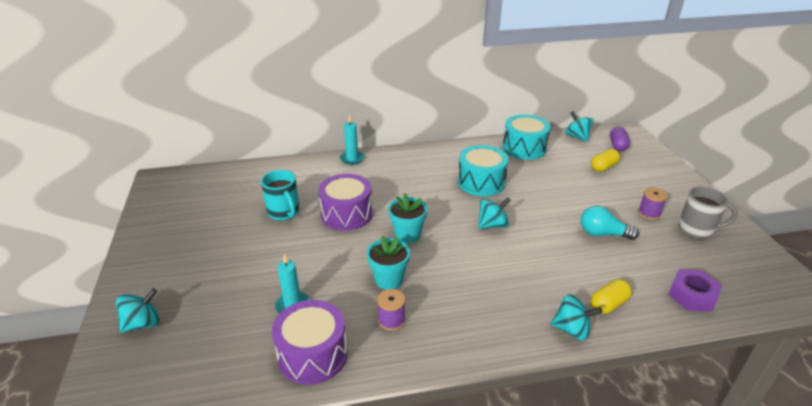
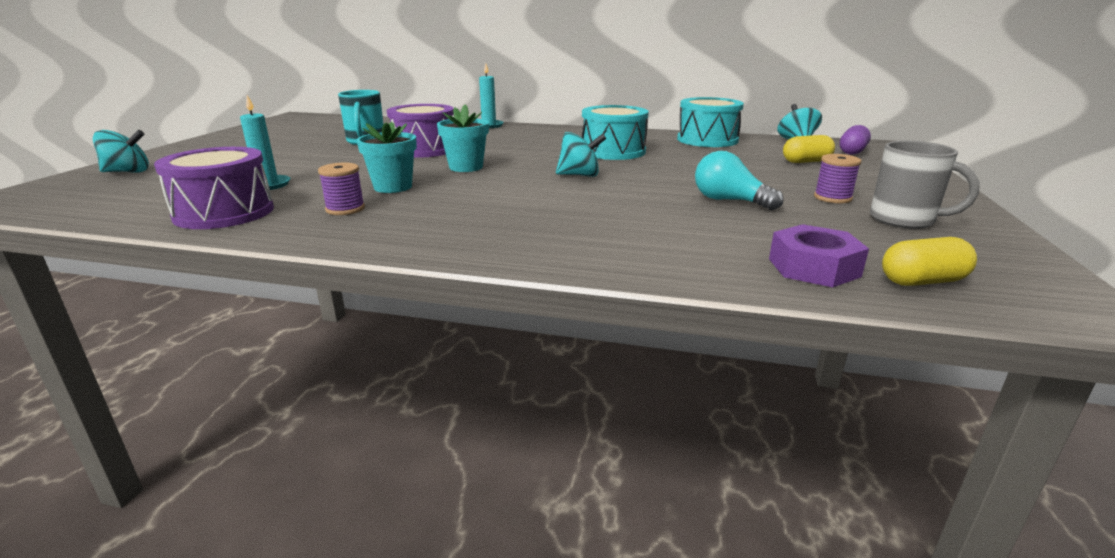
camera: 25 degrees right, 10 degrees down
(572, 329) = (560, 256): turquoise spinning top -> none
(608, 304) = (651, 249): yellow capsule -> yellow capsule (922, 281)

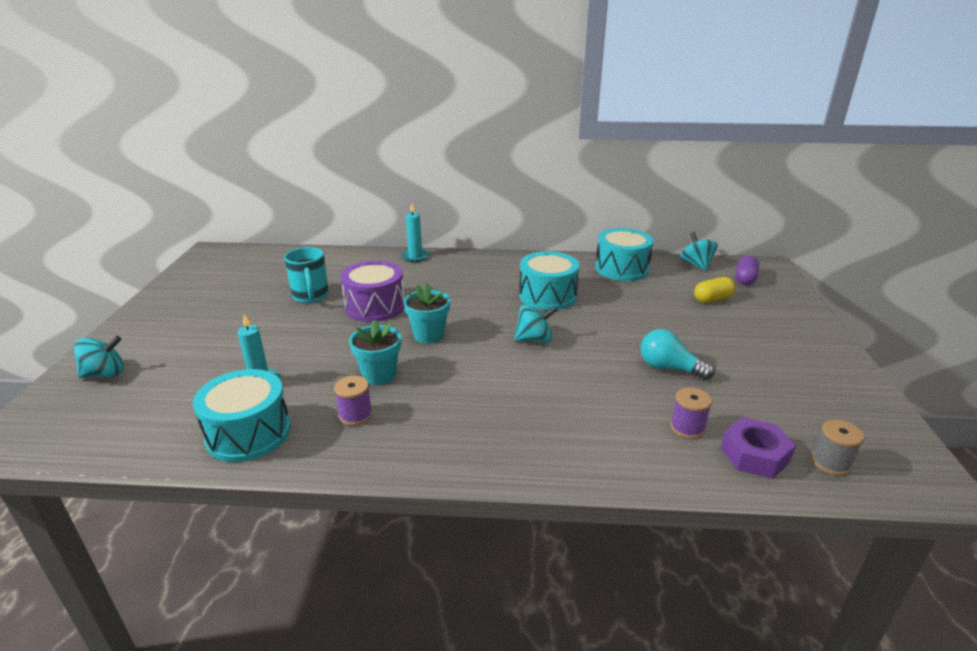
camera: 10 degrees left, 5 degrees up
(224, 213) = (248, 433): purple drum -> turquoise drum
(832, 198) = (746, 355): purple spool -> purple spool (687, 428)
(904, 220) = (804, 382): grey mug -> none
(922, 281) = (831, 463): yellow capsule -> grey spool

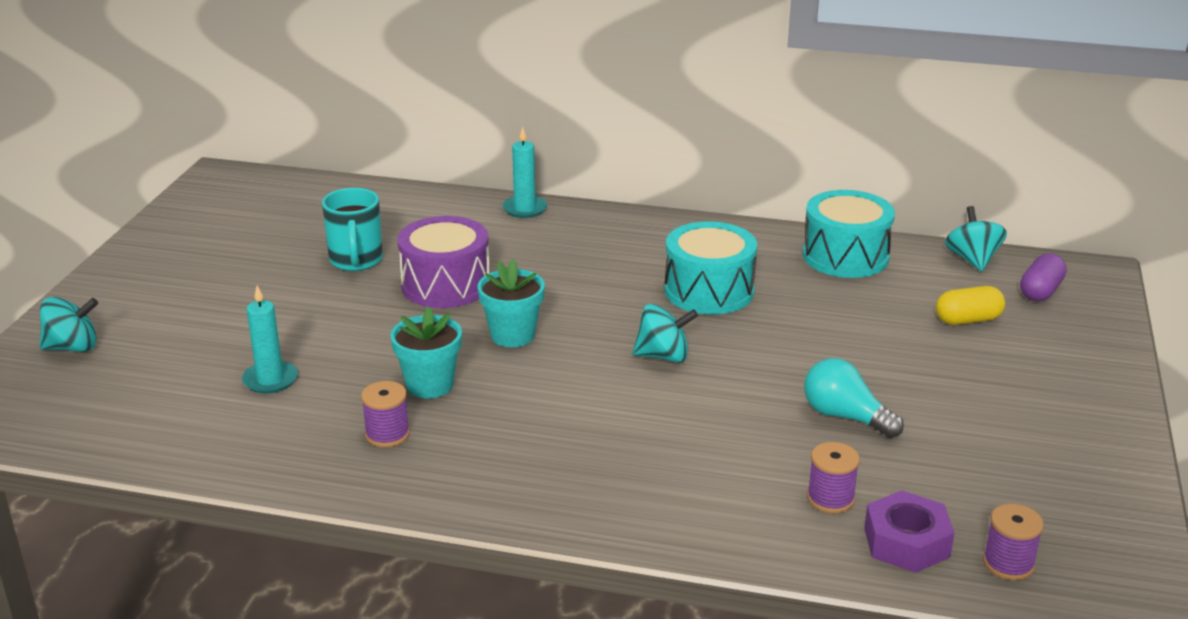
camera: 10 degrees right, 0 degrees up
(248, 433) = (248, 442): turquoise drum -> none
(831, 463) = (1008, 564): grey spool -> purple spool

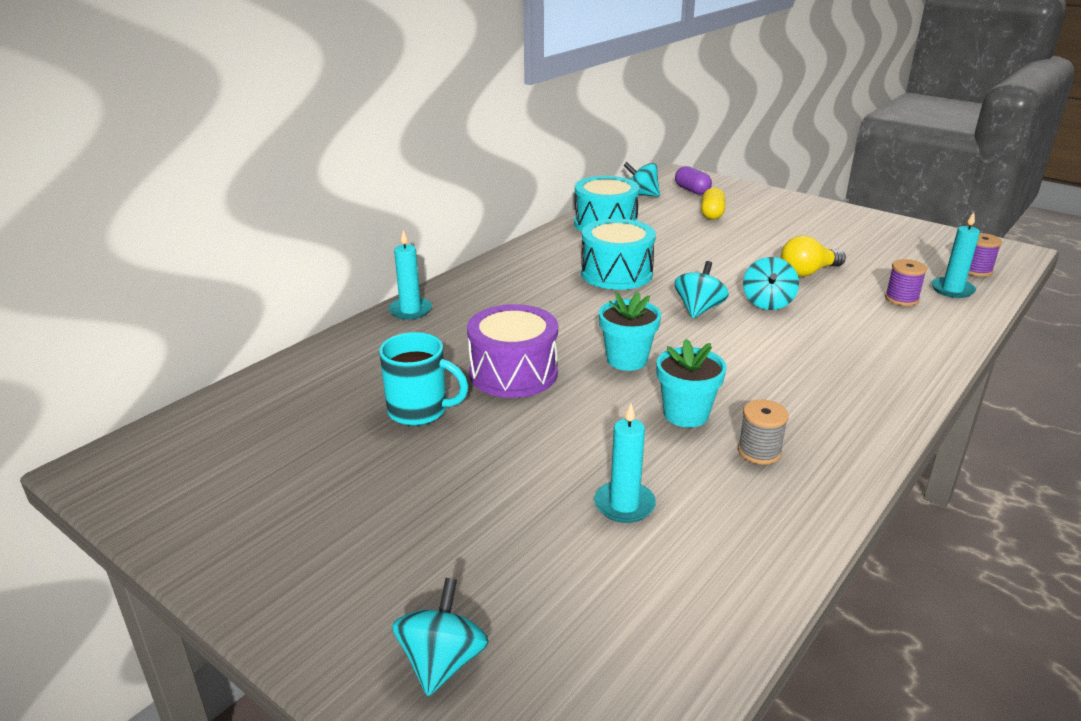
camera: 65 degrees left, 0 degrees up
(387, 434) = (759, 451): purple spool -> grey spool
(722, 398) = (767, 303): none -> turquoise spinning top
(845, 416) = (808, 272): turquoise light bulb -> yellow light bulb
(906, 542) = (952, 290): purple nut -> turquoise candle

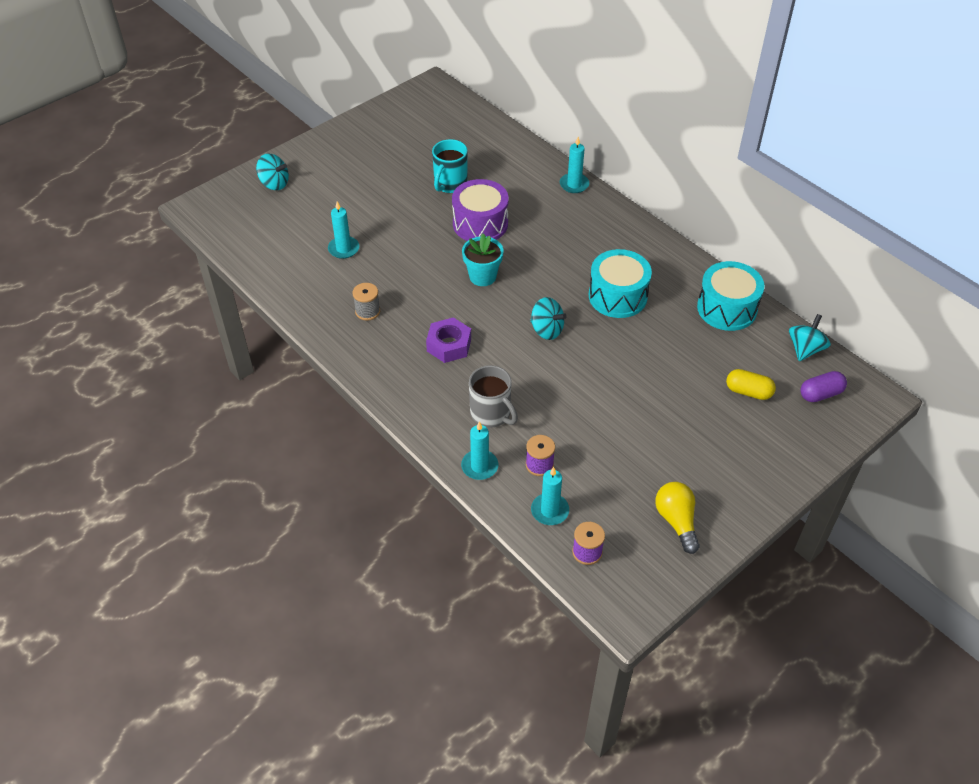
camera: 100 degrees right, 20 degrees up
(686, 414) = (413, 290): turquoise flower pot -> none
(767, 303) = (549, 373): turquoise spinning top -> none
(774, 371) = (449, 345): none -> purple nut
(808, 272) = (602, 419): yellow light bulb -> yellow light bulb (676, 521)
(861, 331) = (491, 414): none -> grey mug
(942, 331) = (479, 466): none -> turquoise candle

